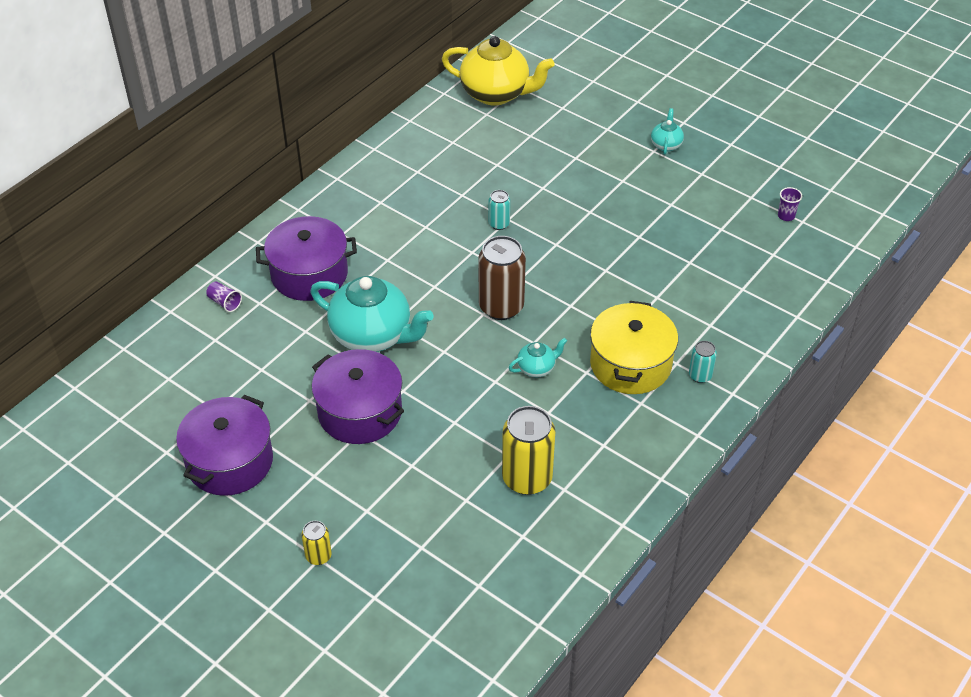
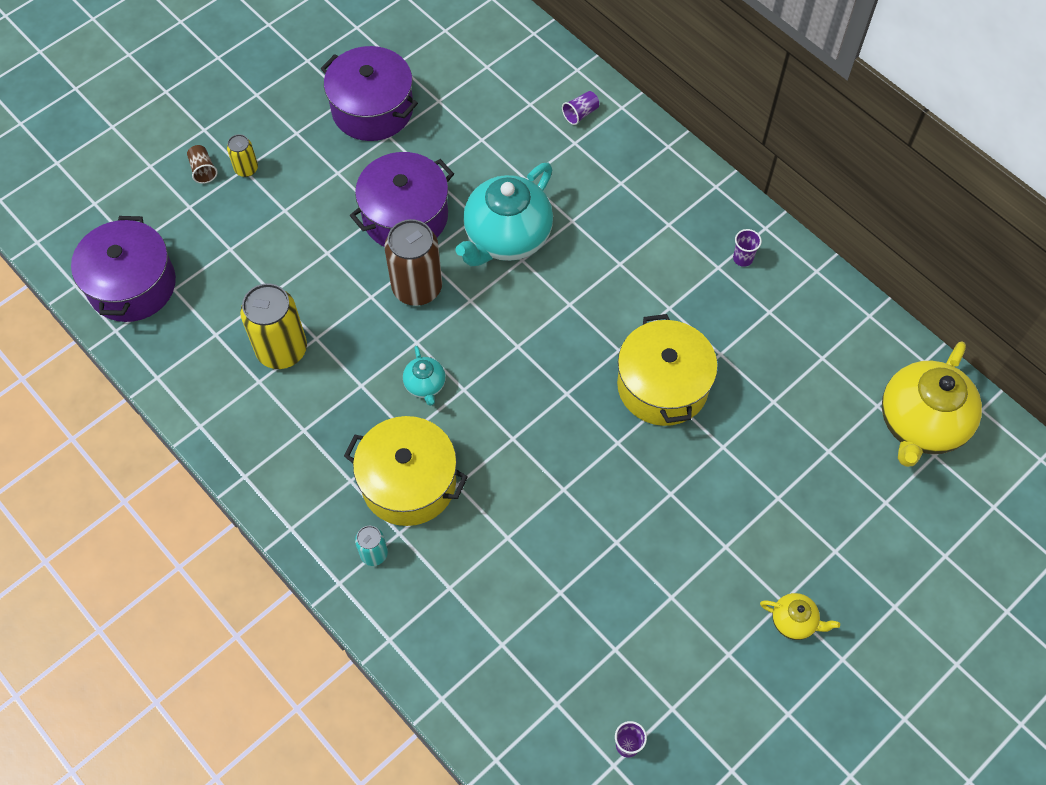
camera: 100 degrees right, 15 degrees up
(309, 274) = (609, 189): purple pot -> purple pot (132, 285)
(324, 596) = (203, 170): none -> brown cup
(369, 189) = (743, 258): none -> purple cup
(499, 224) = (662, 385): turquoise can -> yellow pot
(501, 307) = (524, 365): brown can -> brown can (417, 288)
(666, 145) = (794, 621): turquoise teapot -> yellow teapot

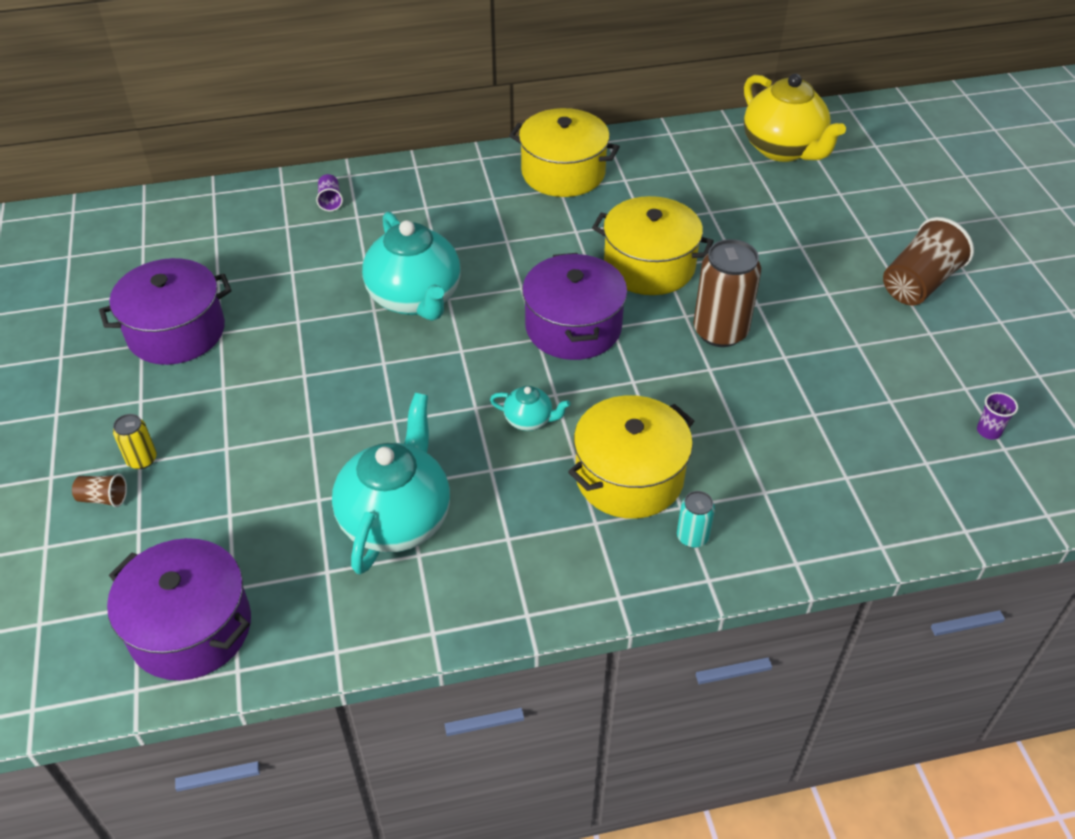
camera: 60 degrees left, 15 degrees down
(282, 350) = (396, 519): yellow can -> turquoise teapot
(405, 216) = (325, 358): purple pot -> purple pot (573, 327)
(417, 288) = (414, 382): brown can -> brown can (720, 331)
(743, 258) = (563, 172): purple cup -> yellow pot
(794, 621) = (919, 283): yellow teapot -> brown cup

